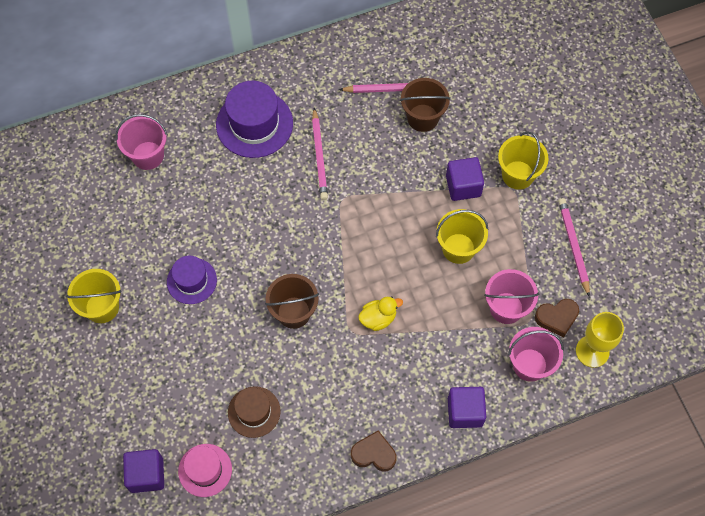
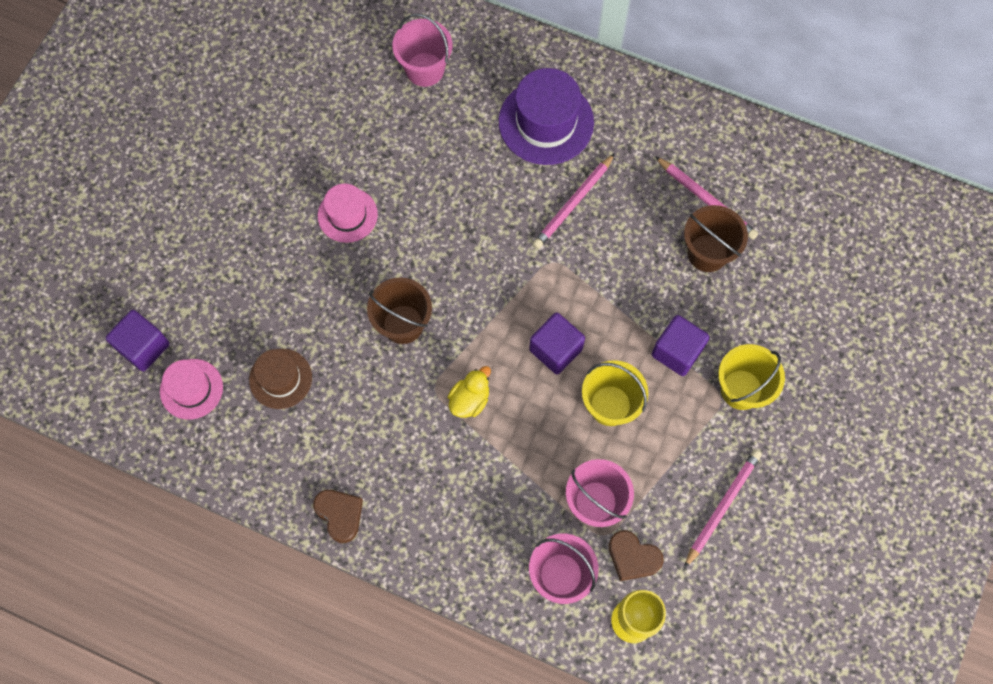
camera: 45 degrees right, 5 degrees up
(102, 307) = (253, 170): yellow bucket -> none
(191, 281) = (347, 215): purple hat -> pink hat
(378, 318) = (470, 400): yellow duck -> yellow duck turned 75 degrees counterclockwise
(465, 412) = (456, 558): purple cube -> purple cube (555, 349)

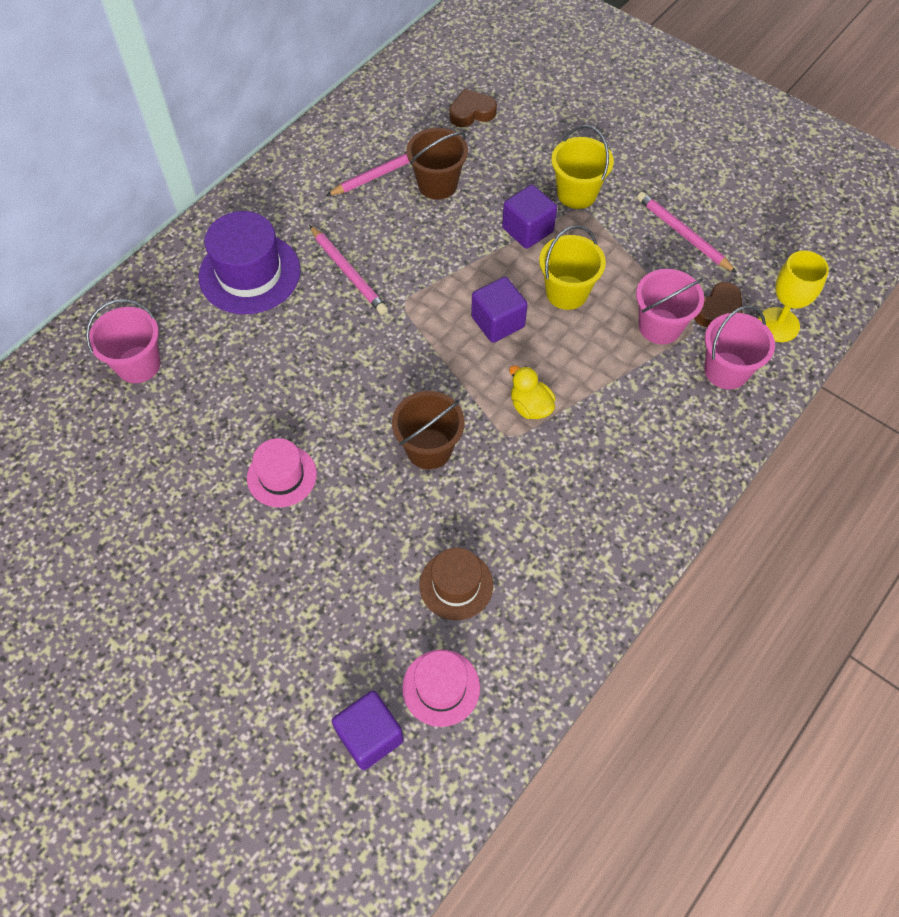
camera: 75 degrees left, 10 degrees down
(340, 515) = (628, 555): brown heart -> brown heart (471, 113)

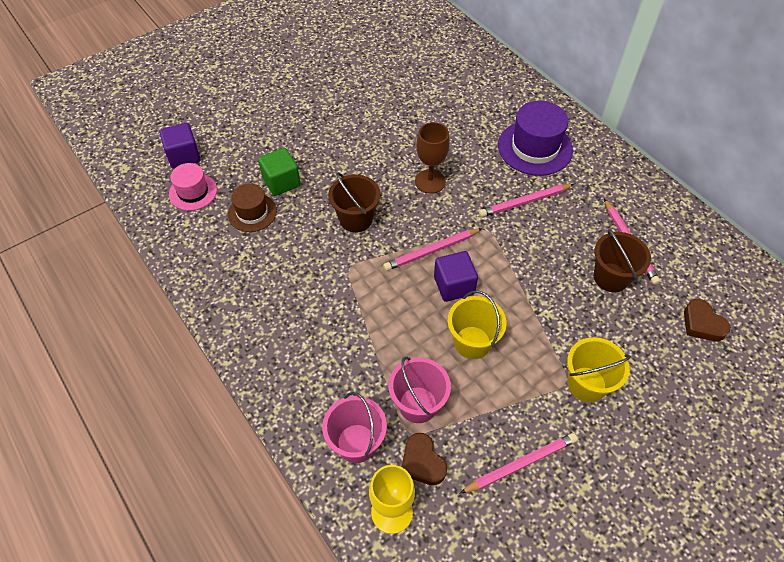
camera: 105 degrees right, 5 degrees down
(138, 364) = (470, 87): pink bucket -> none
(282, 476) = (364, 142): pink hat -> none
(339, 378) = (430, 181): none -> brown goblet
(387, 565) = (281, 182): none -> green cube
(454, 353) = (431, 251): none -> pink pencil
(471, 113) = (702, 324): brown heart -> brown heart turned 150 degrees clockwise
(527, 230) = (548, 332): purple cube -> none
(530, 406) = (369, 287): yellow duck -> none

